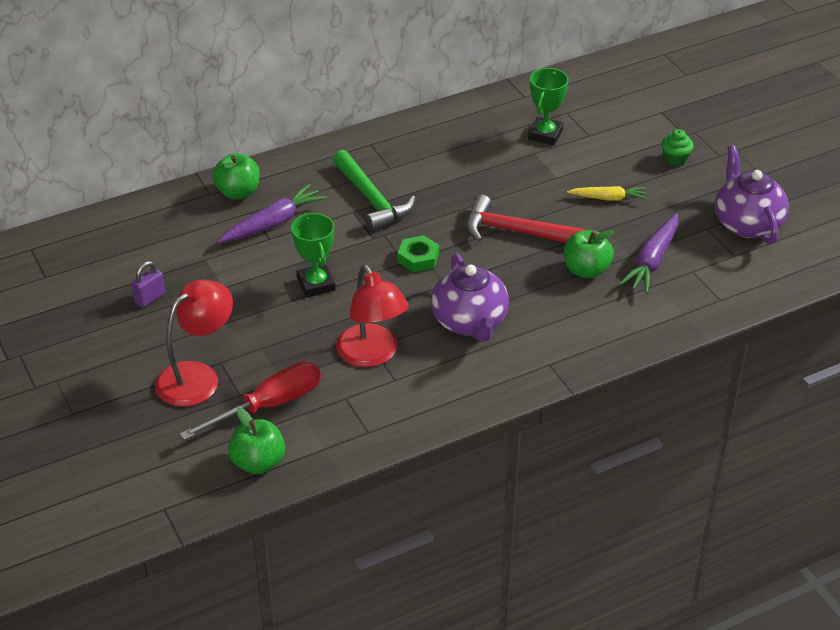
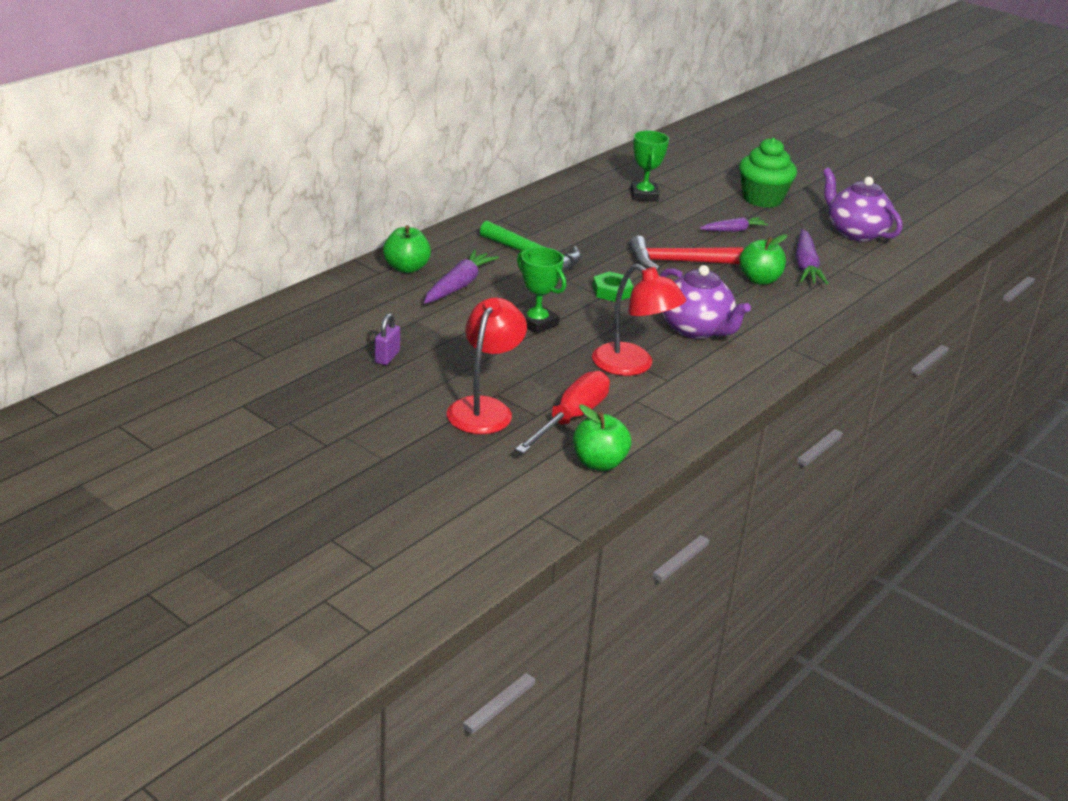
camera: 25 degrees left, 10 degrees down
(608, 198) = (733, 230): yellow carrot -> purple carrot
(675, 159) = (762, 199): green cupcake -> green cupcake, size x2.00

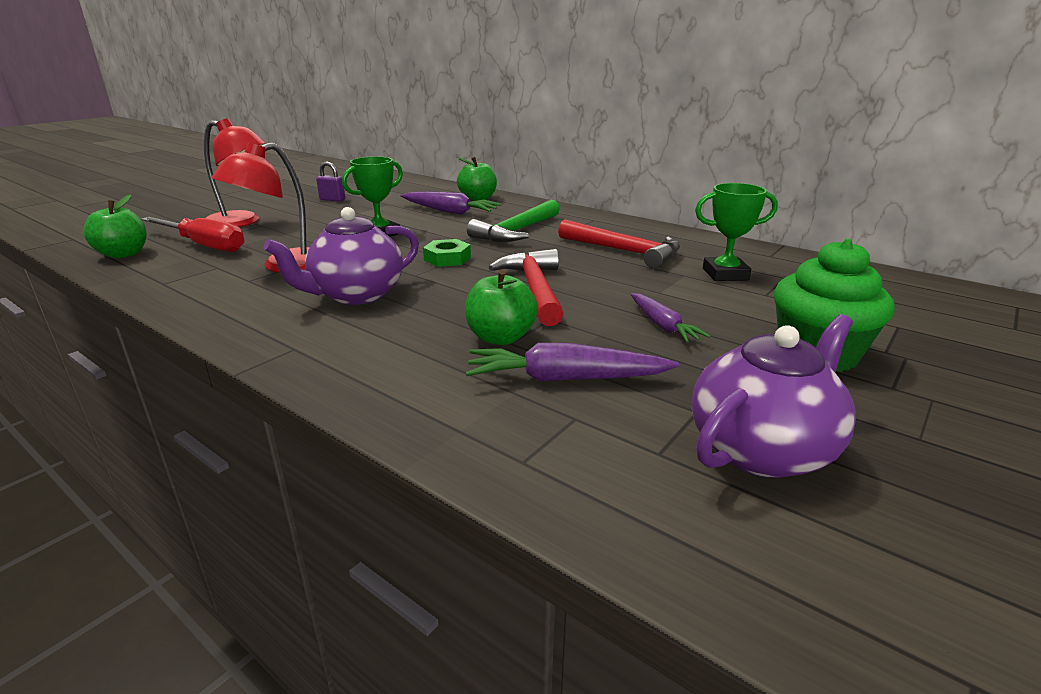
camera: 90 degrees right, 5 degrees down
(594, 220) = (624, 251): none -> red hammer

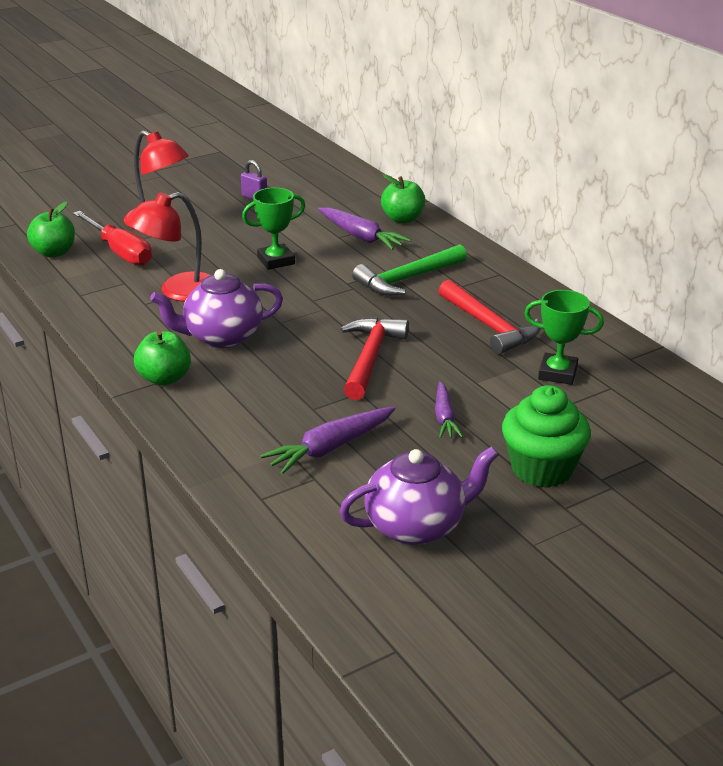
camera: 20 degrees right, 5 degrees up
(447, 258) = (319, 306): green nut -> none
(500, 337) = (308, 403): green apple -> green apple (164, 378)
(565, 379) = (330, 448): purple carrot -> purple carrot turned 60 degrees counterclockwise

